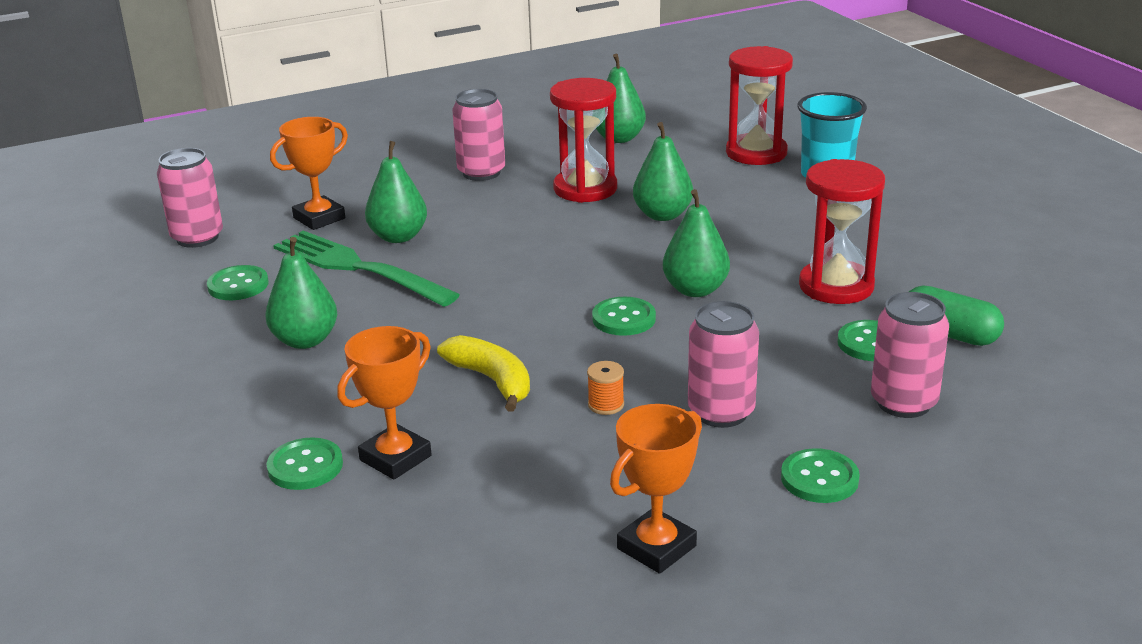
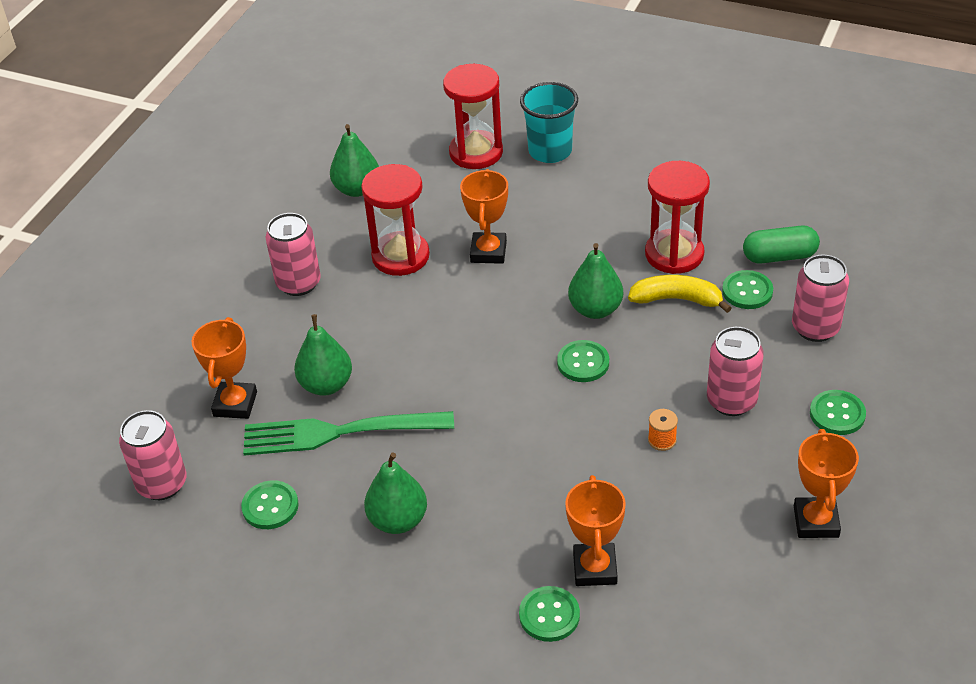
camera: 40 degrees left, 15 degrees up
(492, 380) = (570, 468): yellow banana -> yellow banana (677, 299)
(662, 215) = (488, 252): green pear -> orange trophy

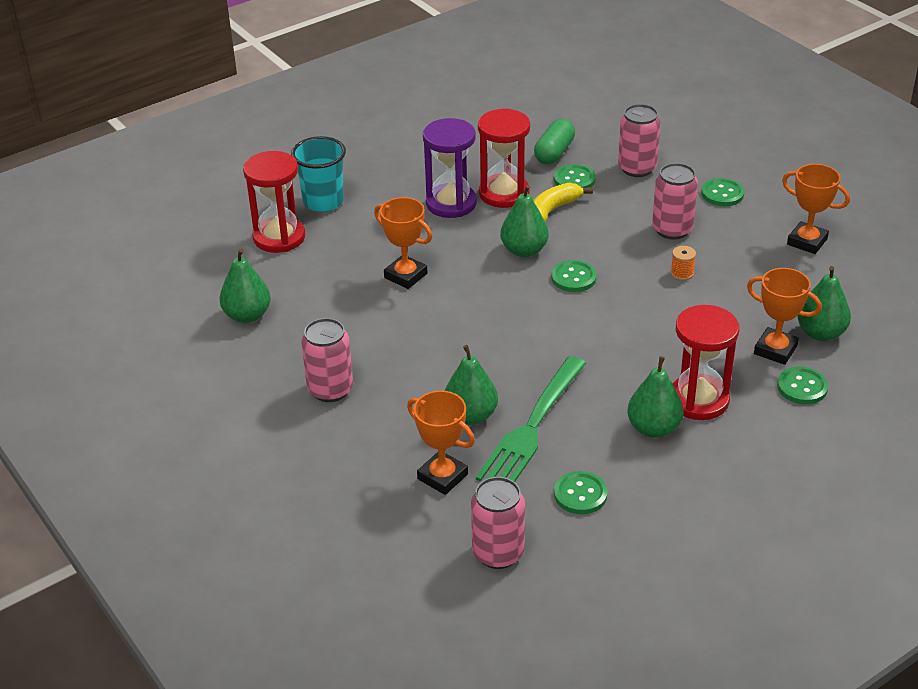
camera: 60 degrees left, 5 degrees down
(400, 256) = (360, 322): red hourglass -> red hourglass (698, 400)
(624, 228) = (451, 203): none -> purple hourglass
(655, 597) = (820, 333): none -> green pear

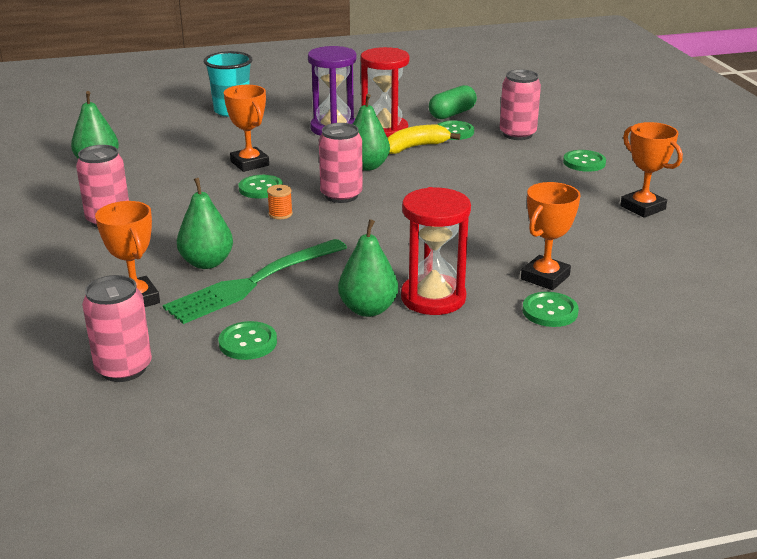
camera: 20 degrees right, 10 degrees down
(279, 237) = (175, 124): red hourglass -> none
(573, 278) = (393, 191): green button -> green button (261, 188)
(672, 229) = (515, 177): pink can -> pink can (341, 195)
(682, 273) = (498, 206): orange spool -> orange spool (280, 214)
(775, 350) = (545, 277): orange trophy -> orange trophy turned 75 degrees clockwise
(820, 333) = (603, 275): green pear -> none

